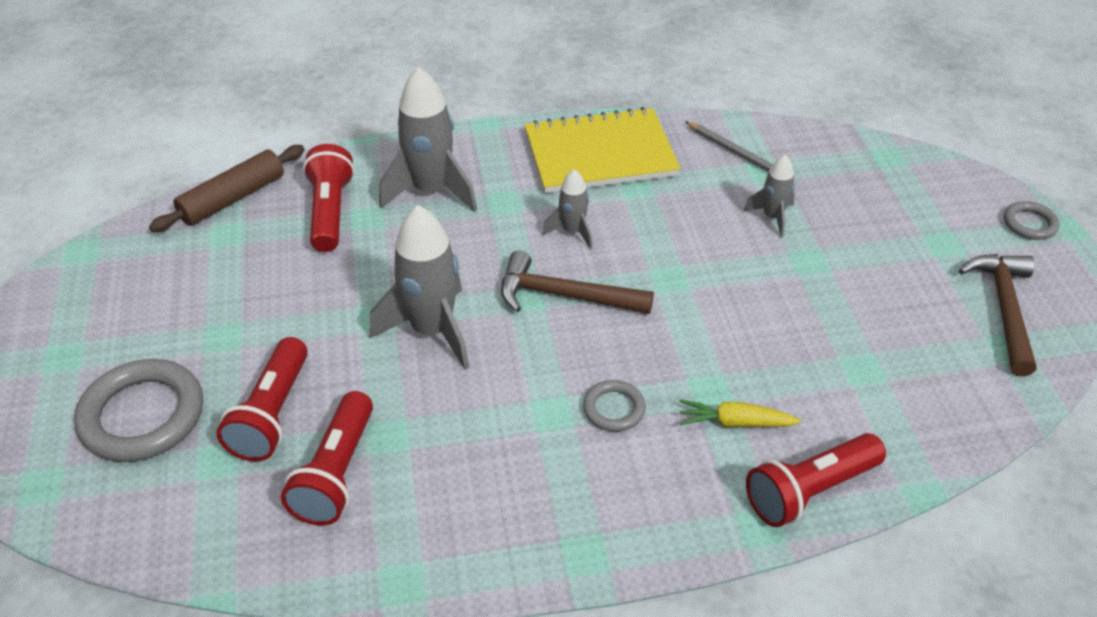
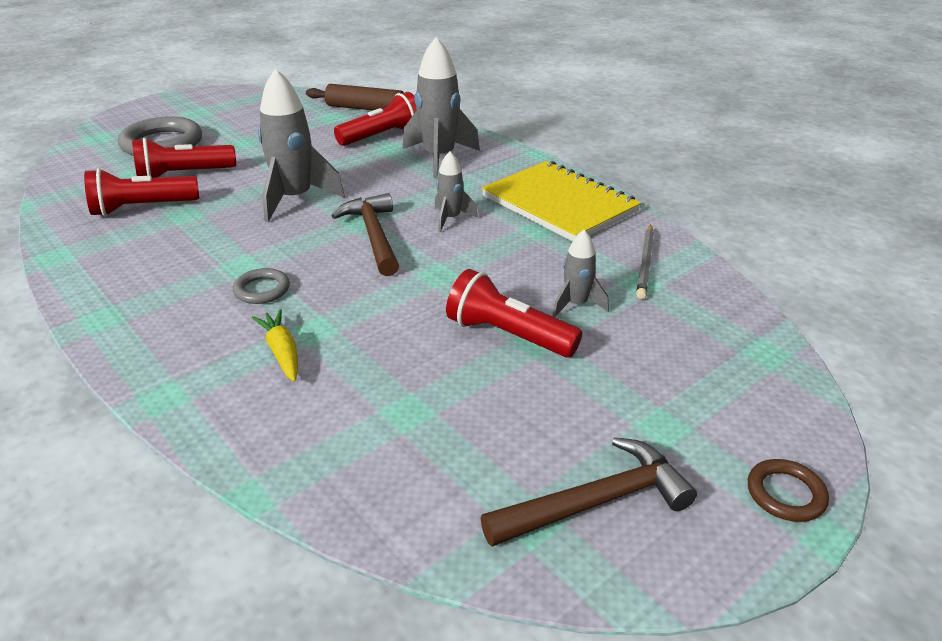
camera: 60 degrees right, 10 degrees down
(809, 491) = (218, 416): red flashlight -> red flashlight (508, 335)
(1029, 224) = (785, 494): grey ring -> brown ring

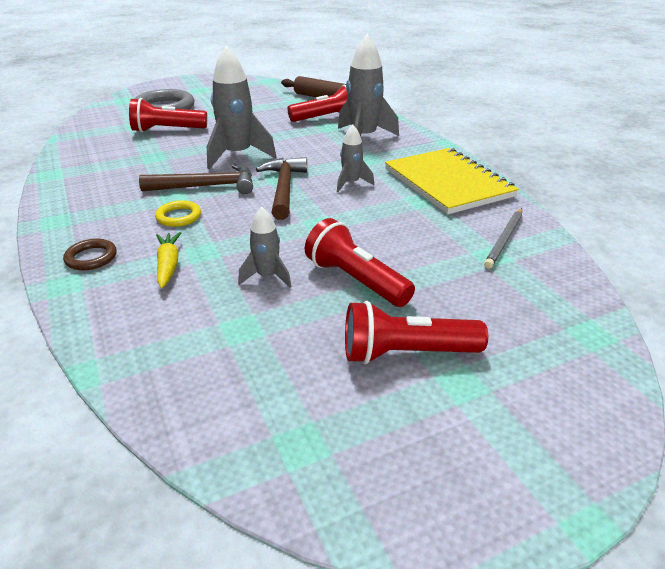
camera: 15 degrees right, 0 degrees up
(142, 208) = (126, 149): red flashlight -> red flashlight (406, 353)
(262, 290) = (179, 217): grey ring -> yellow ring
(576, 304) = (426, 264): grey rocket -> grey rocket (267, 277)
(595, 502) = (368, 439): brown hammer -> brown hammer (206, 186)
(785, 494) = (561, 472): brown ring -> brown ring (91, 258)

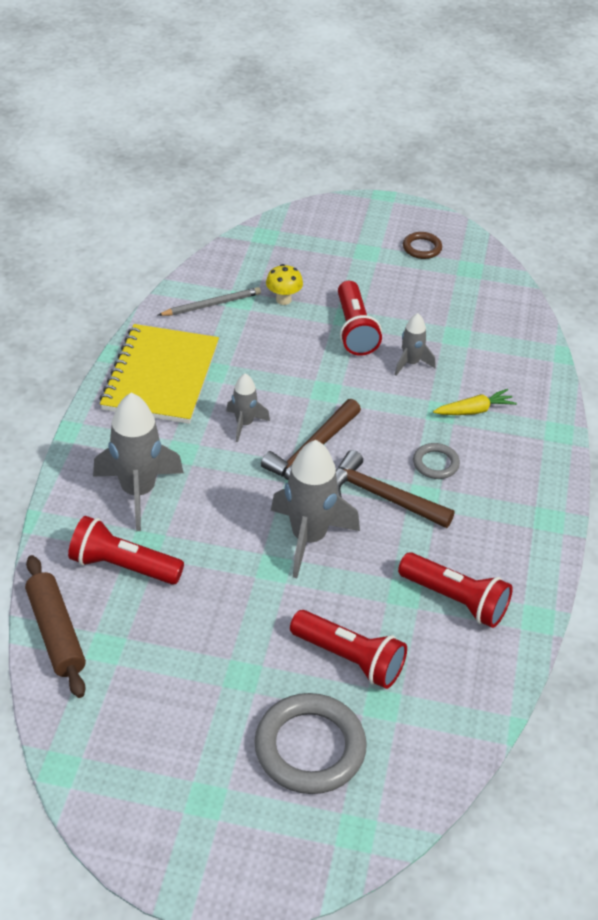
camera: 145 degrees left, 10 degrees up
(91, 258) = (530, 450): brown ring -> brown ring (422, 248)
(168, 265) = (474, 410): yellow carrot -> yellow carrot turned 135 degrees counterclockwise
(179, 217) = (435, 463): yellow ring -> grey ring
(406, 353) = (377, 277): red flashlight -> red flashlight (455, 600)
(458, 274) = (283, 300): none -> yellow mushroom

